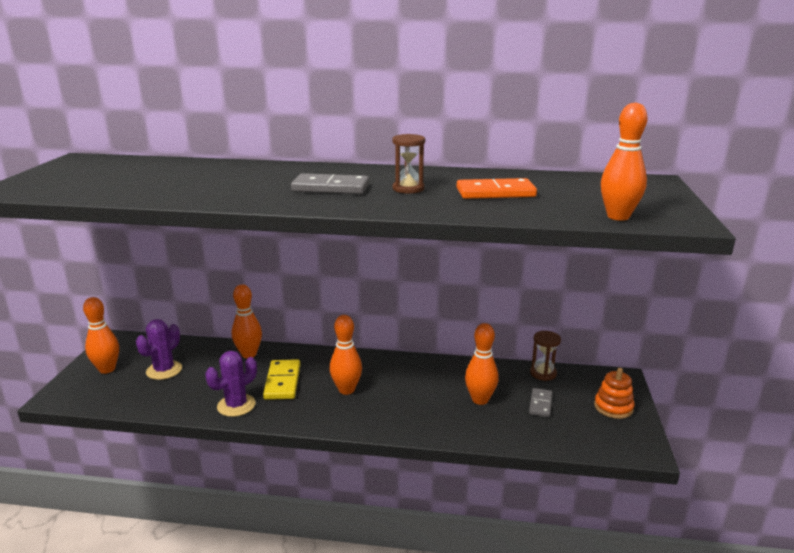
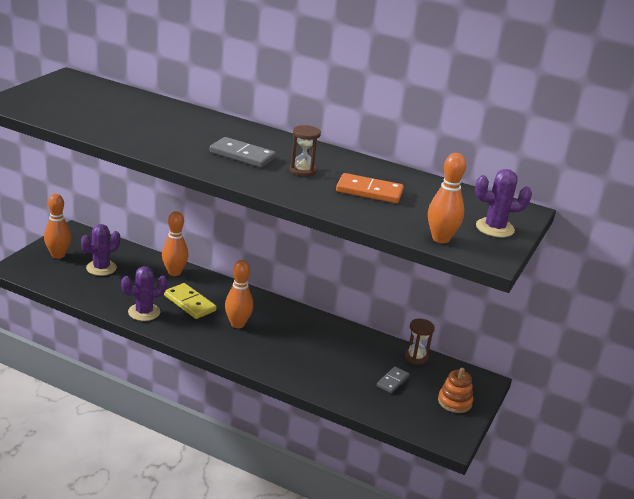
camera: 15 degrees right, 5 degrees up
(282, 382) = (189, 303): yellow domino -> yellow domino turned 60 degrees counterclockwise
(480, 400) = (343, 363): orange bowling pin -> none
(652, 198) = (495, 228): none -> purple cactus

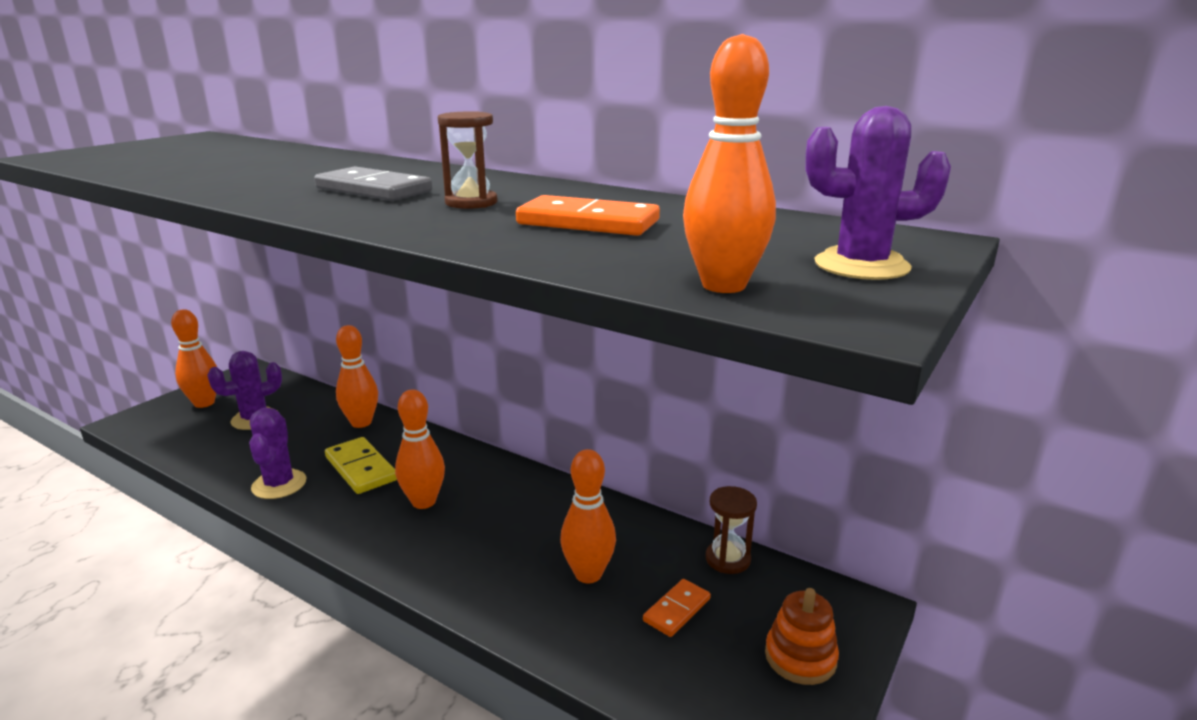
camera: 10 degrees right, 5 degrees down
(144, 312) = (279, 484): purple cactus -> purple cactus turned 75 degrees counterclockwise
(343, 364) = (588, 574): none -> orange bowling pin
(392, 381) = (677, 610): grey domino -> orange domino

